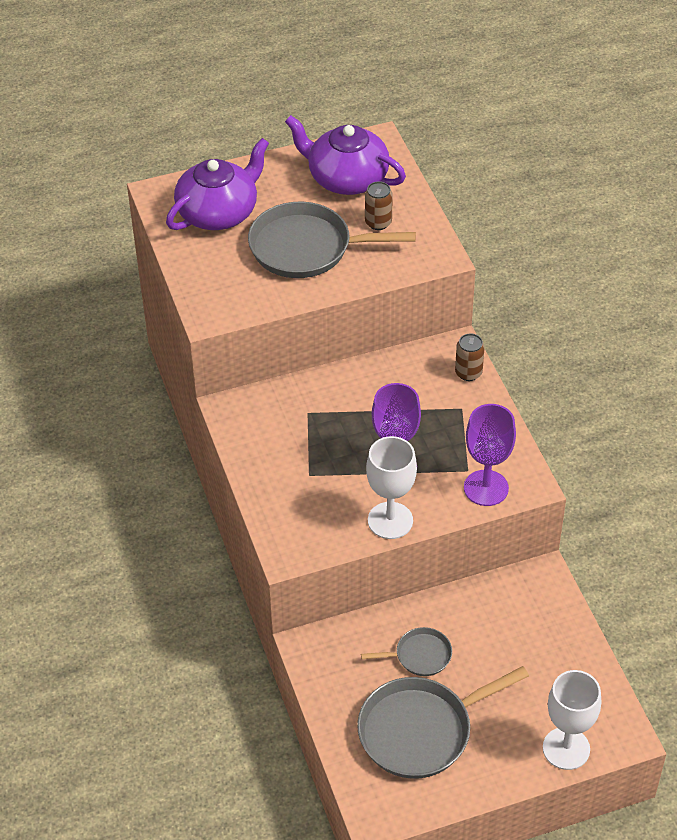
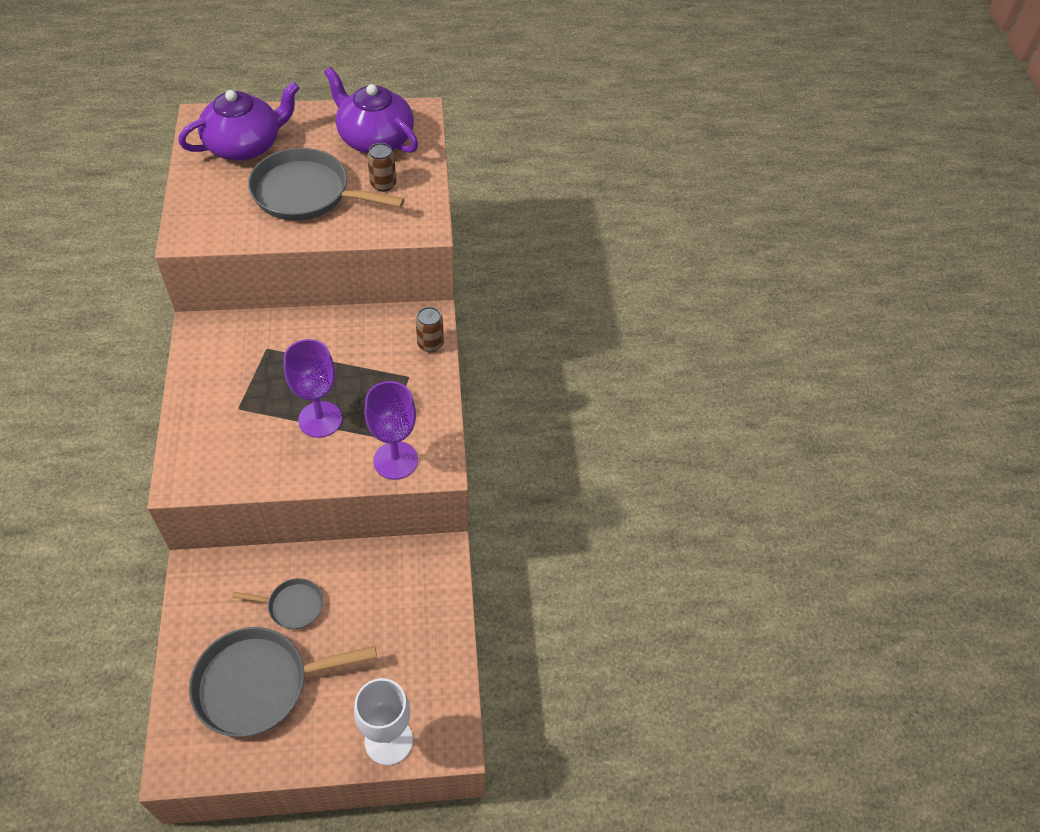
camera: 10 degrees right, 5 degrees up
(390, 520) = (290, 471): white goblet -> none

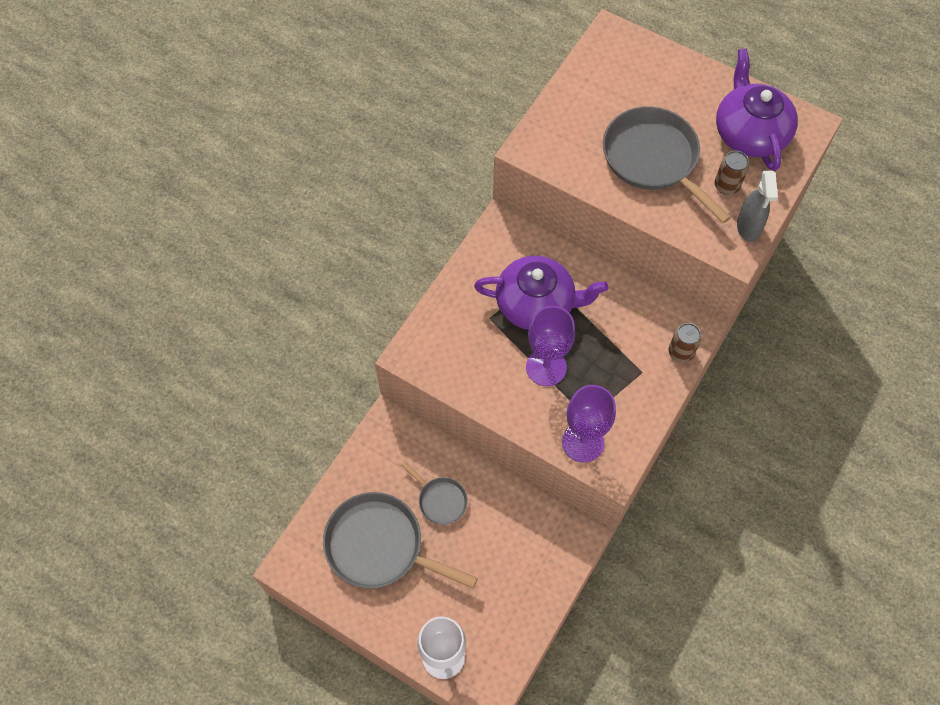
camera: 40 degrees right, 10 degrees up
(245, 145) = (631, 81): purple teapot -> purple teapot (536, 304)
(423, 205) = (748, 227): none -> grey spray bottle

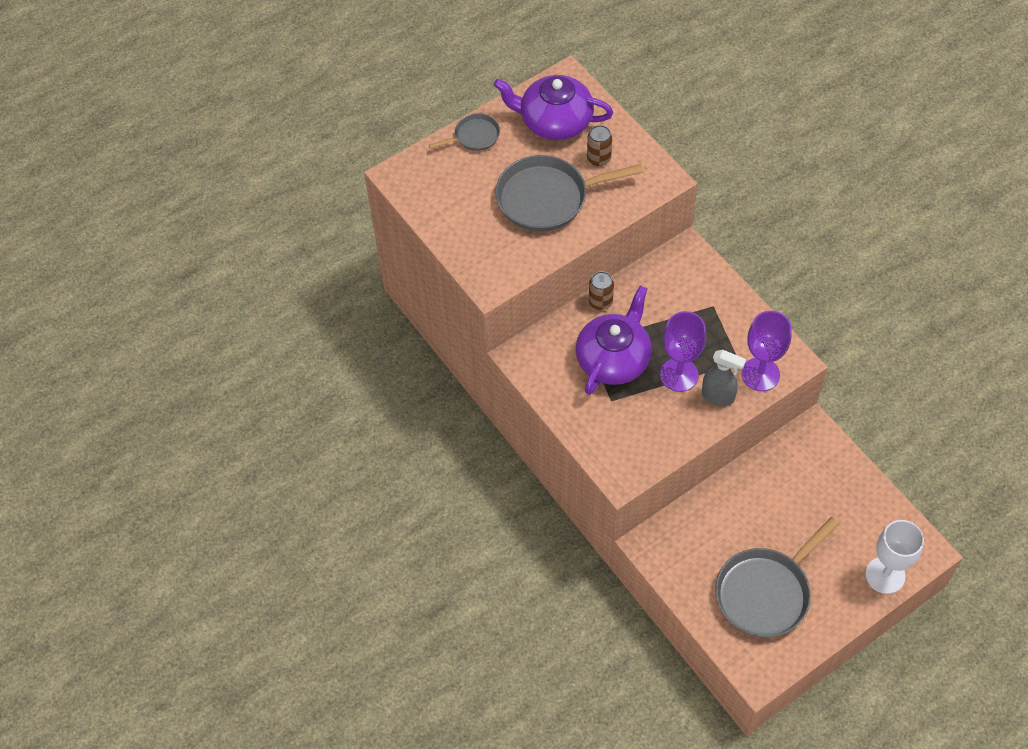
camera: 65 degrees left, 5 degrees down
(440, 500) = (741, 527): grey pan -> grey pan (474, 136)
(680, 352) = (706, 271): brown can -> brown can (600, 302)
(748, 227) = (646, 161): grey spray bottle -> grey spray bottle (718, 396)

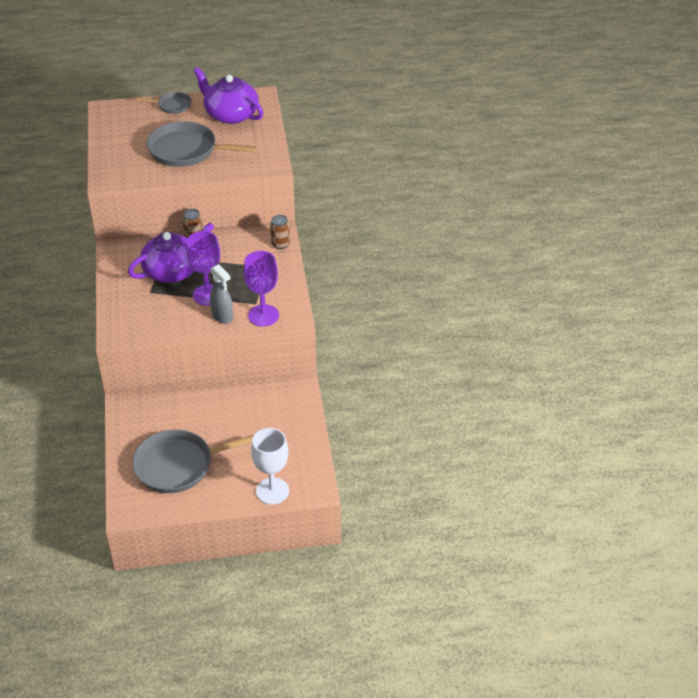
camera: 25 degrees right, 15 degrees down
(599, 158) = (240, 142): brown can -> brown can (280, 244)

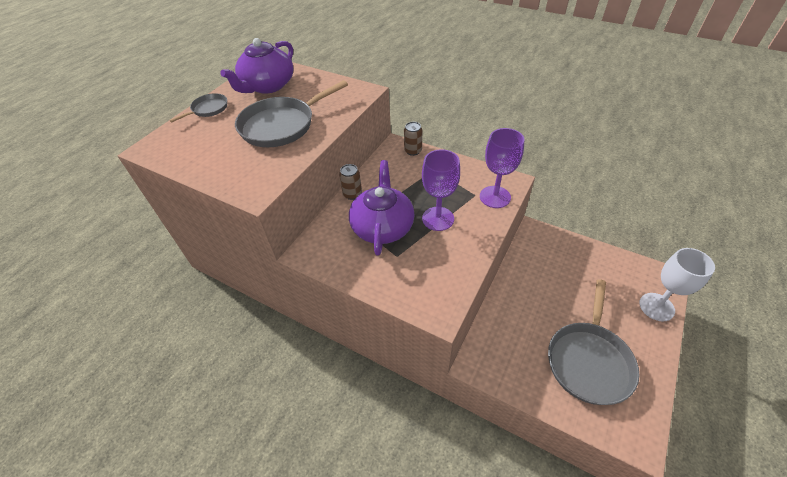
camera: 50 degrees left, 5 degrees up
(222, 317) = (476, 222): grey spray bottle -> none
(231, 114) = (268, 86): purple teapot -> purple teapot turned 45 degrees counterclockwise

